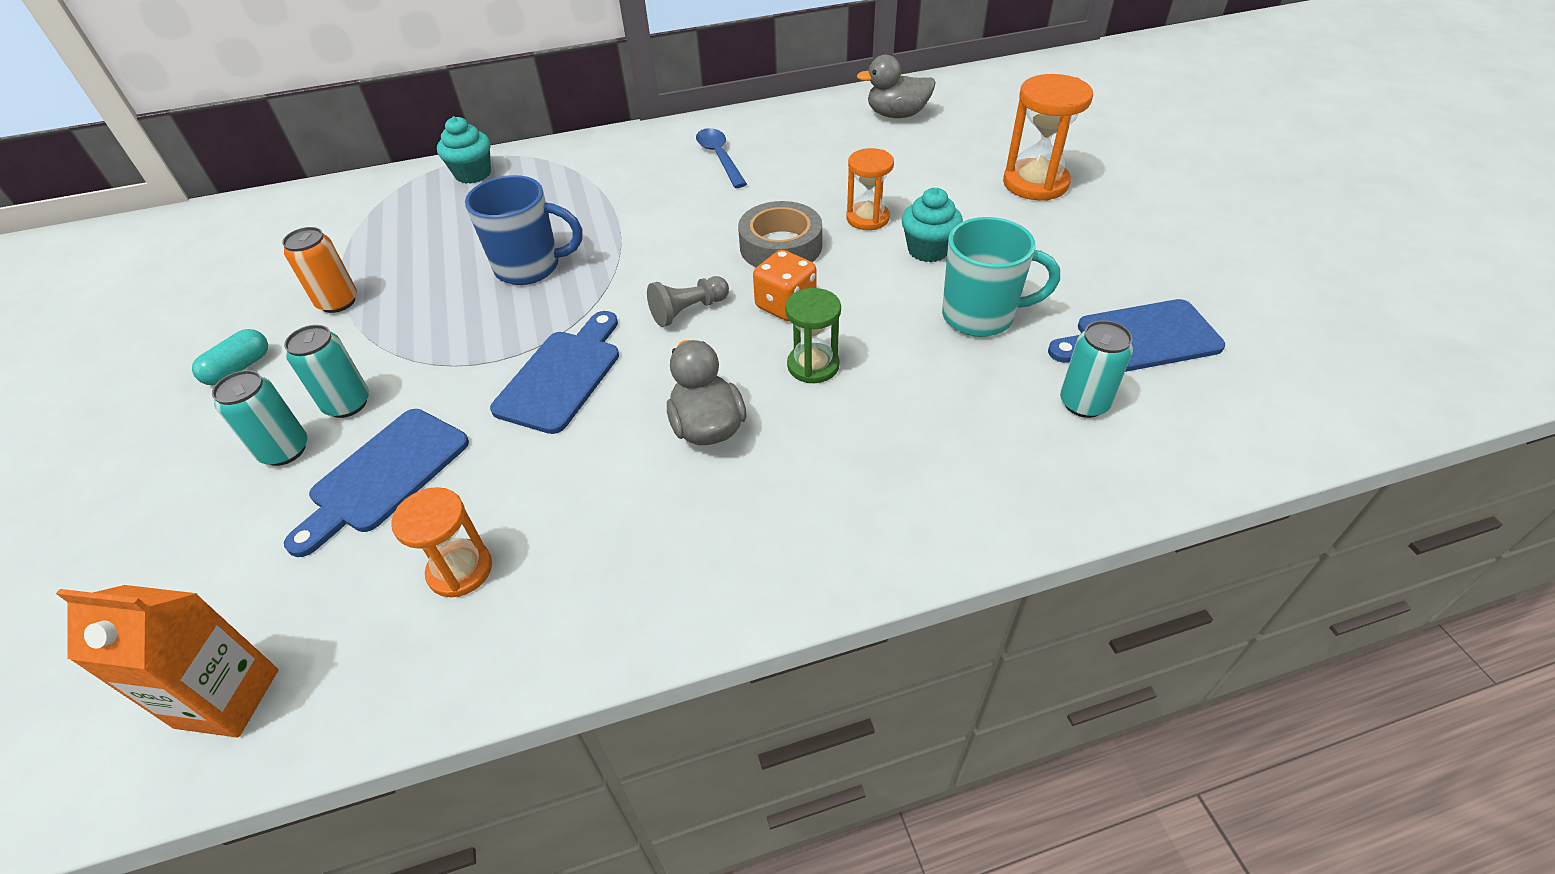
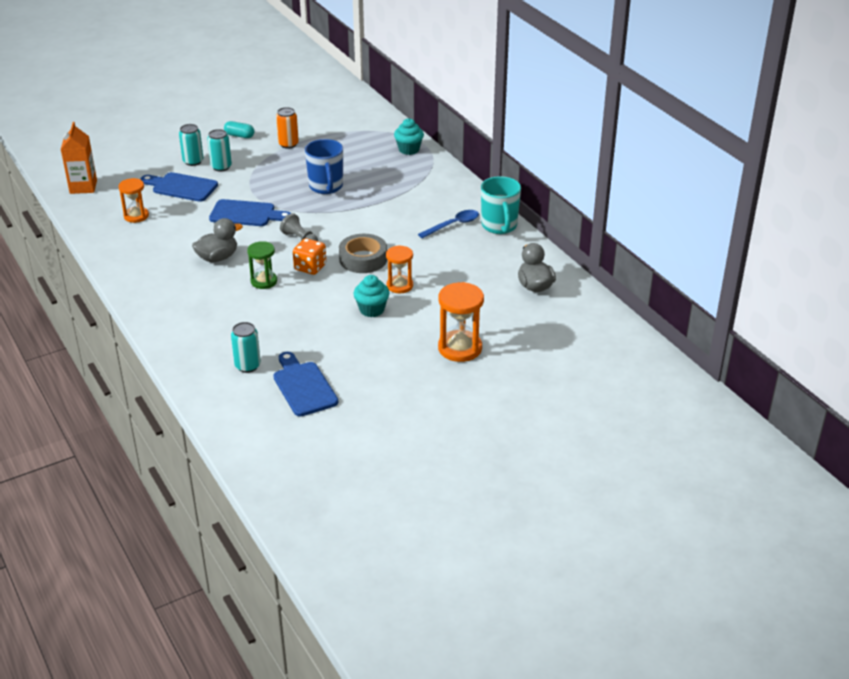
camera: 75 degrees right, 10 degrees down
(980, 316) = (312, 331): turquoise mug -> turquoise mug (499, 226)

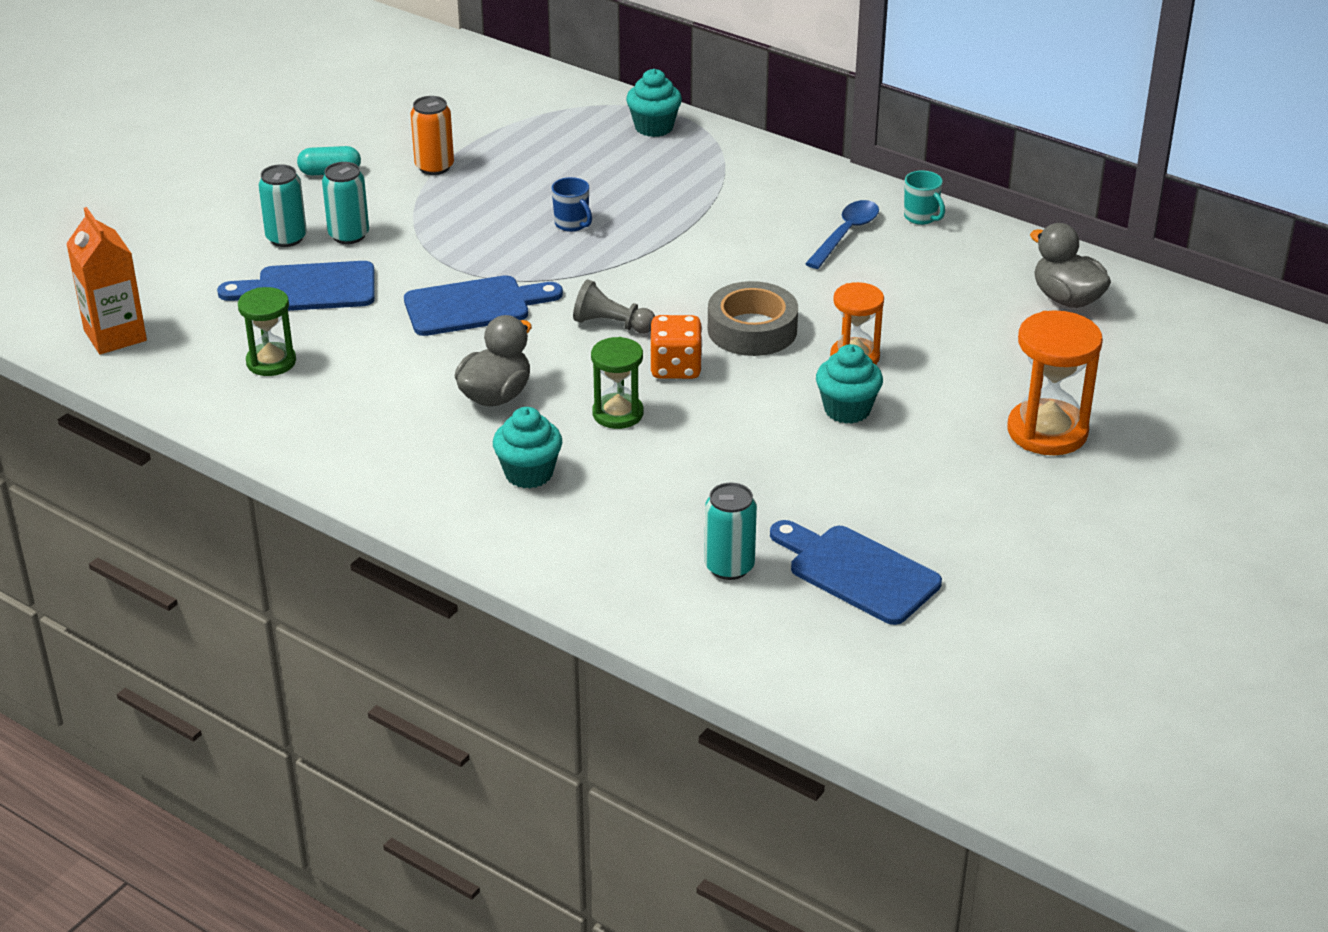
camera: 25 degrees left, 0 degrees up
(136, 216) = (271, 362): orange hourglass -> green hourglass
(199, 297) = (529, 473): none -> turquoise cupcake
(326, 187) = (572, 224): blue mug -> blue mug, size x0.52
(499, 226) = (921, 217): turquoise mug -> turquoise mug, size x0.52

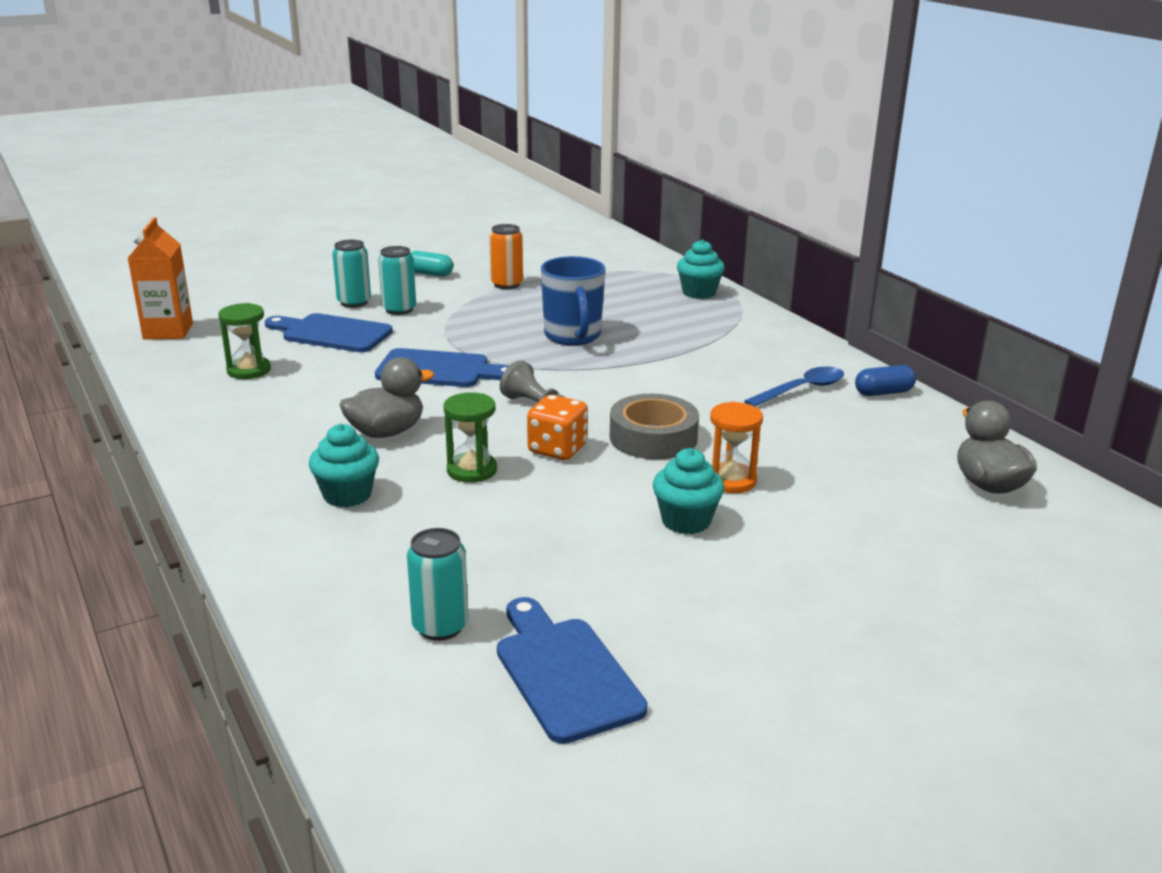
camera: 25 degrees right, 10 degrees down
(572, 224) = (573, 336): blue mug -> blue mug, size x1.92
(921, 217) = (883, 392): turquoise mug -> blue capsule
(1047, 431) = (885, 596): orange hourglass -> none

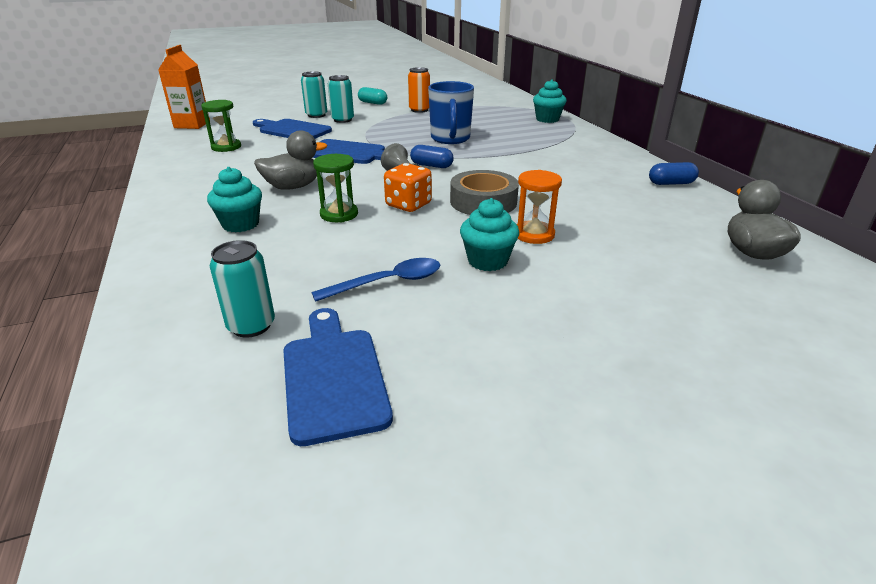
camera: 10 degrees right, 5 degrees up
(563, 384) = (431, 166): none -> blue capsule
(801, 390) = (606, 178): blue spoon -> blue spoon (388, 282)

